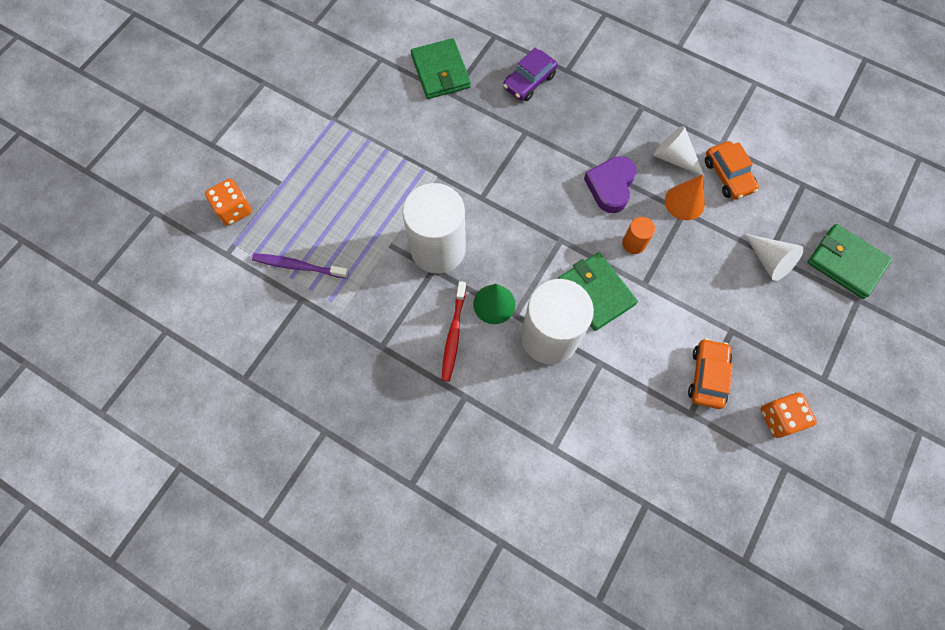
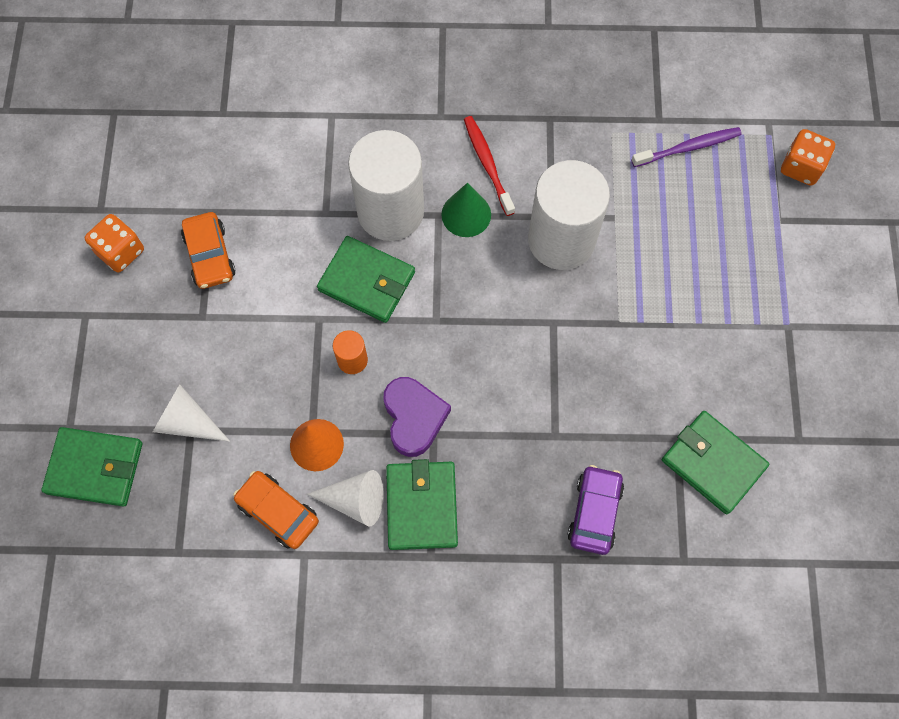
camera: 150 degrees right, 0 degrees up
(633, 134) = (421, 506): none -> green wallet

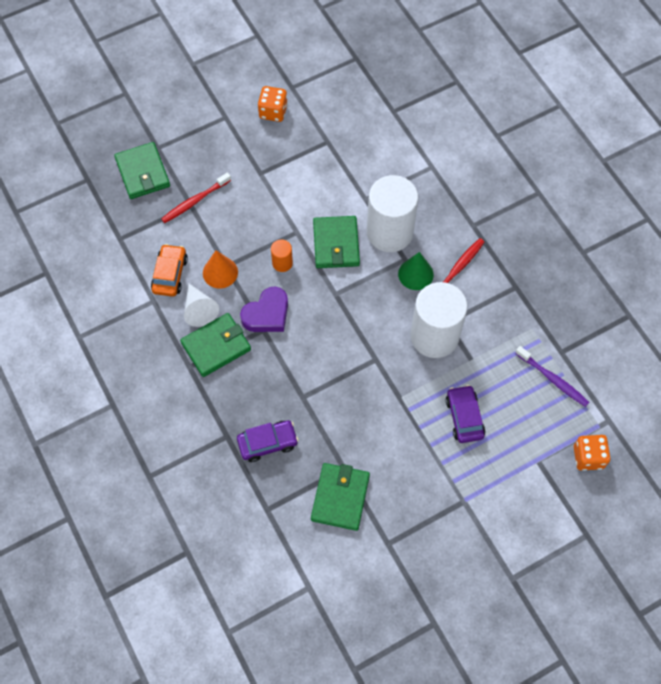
camera: 60 degrees right, 5 degrees down
(188, 421) = (195, 201): white cone -> red toothbrush
(210, 255) = (299, 156): orange car -> none
(684, 266) = (464, 417): none -> purple car

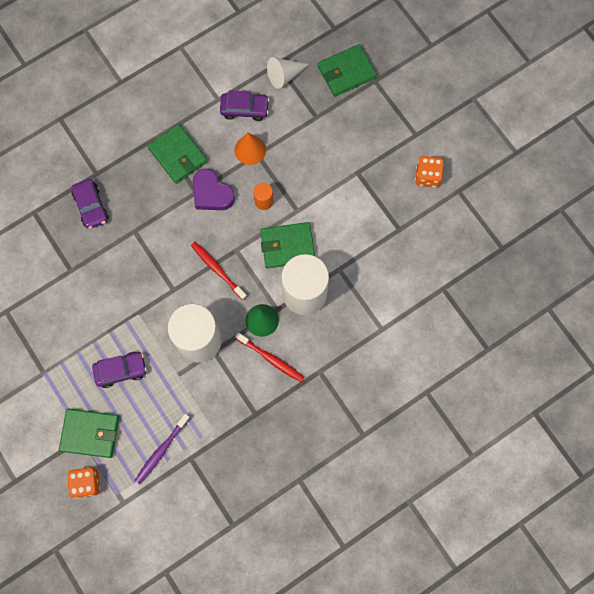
camera: 85 degrees right, 10 degrees up
(170, 274) = (244, 109): orange car -> purple car
(195, 201) = (321, 120): red toothbrush -> red toothbrush (217, 269)
(199, 310) = (212, 137): white cone -> white cone (284, 75)
(340, 497) = (45, 269): green wallet -> green wallet (90, 433)

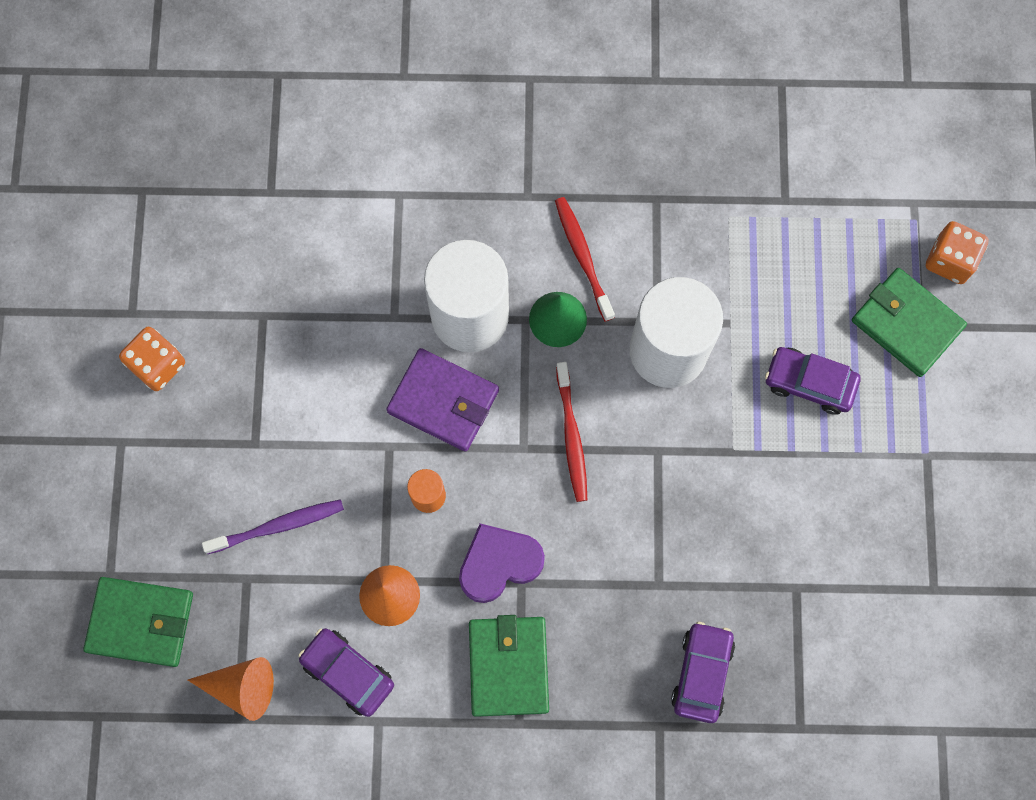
camera: 145 degrees left, 0 degrees up
(161, 450) = (818, 236): purple toothbrush -> purple toothbrush (278, 526)
(211, 193) = (499, 564): purple heart -> purple heart turned 105 degrees counterclockwise
(284, 75) = (242, 687): white cone -> orange cone
(287, 246) = (443, 401): green wallet -> purple wallet

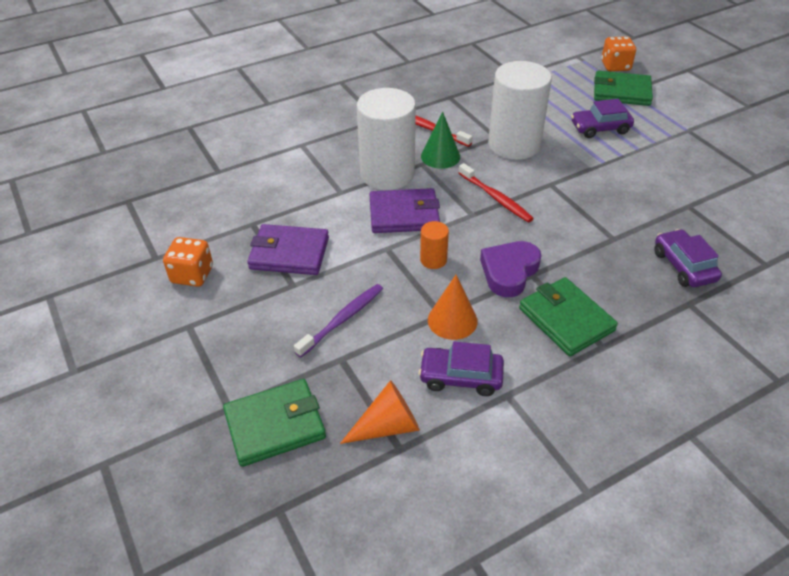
camera: 30 degrees left, 30 degrees down
(277, 391) = (289, 253): none -> purple wallet

